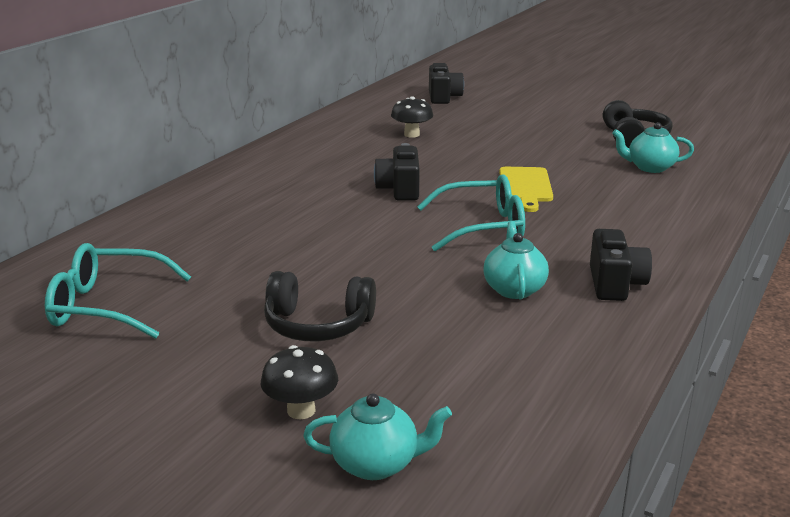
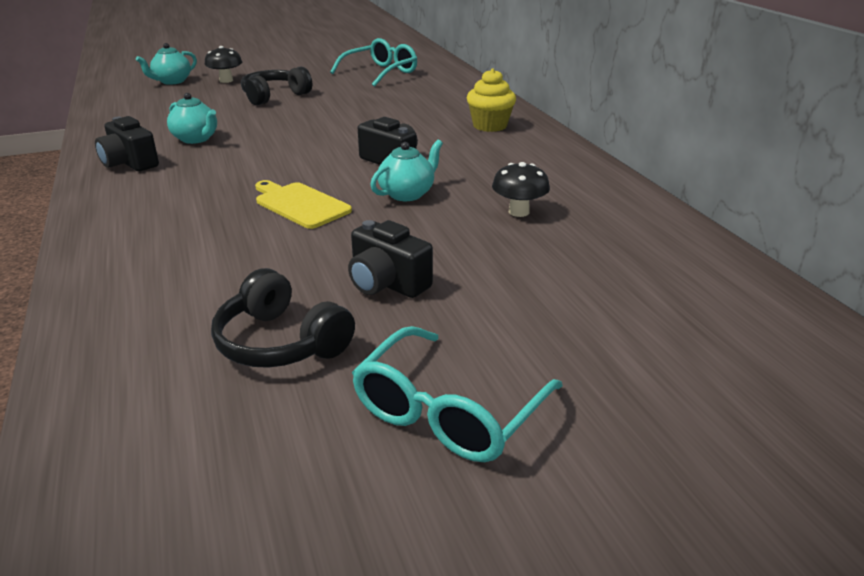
camera: 130 degrees right, 5 degrees up
(254, 184) = (490, 126): none -> yellow cupcake
(443, 97) = (652, 290): black camera -> black camera (387, 283)
(483, 227) = (276, 161): turquoise glasses -> turquoise glasses (448, 412)
(650, 167) = (201, 289): turquoise teapot -> turquoise teapot (407, 194)

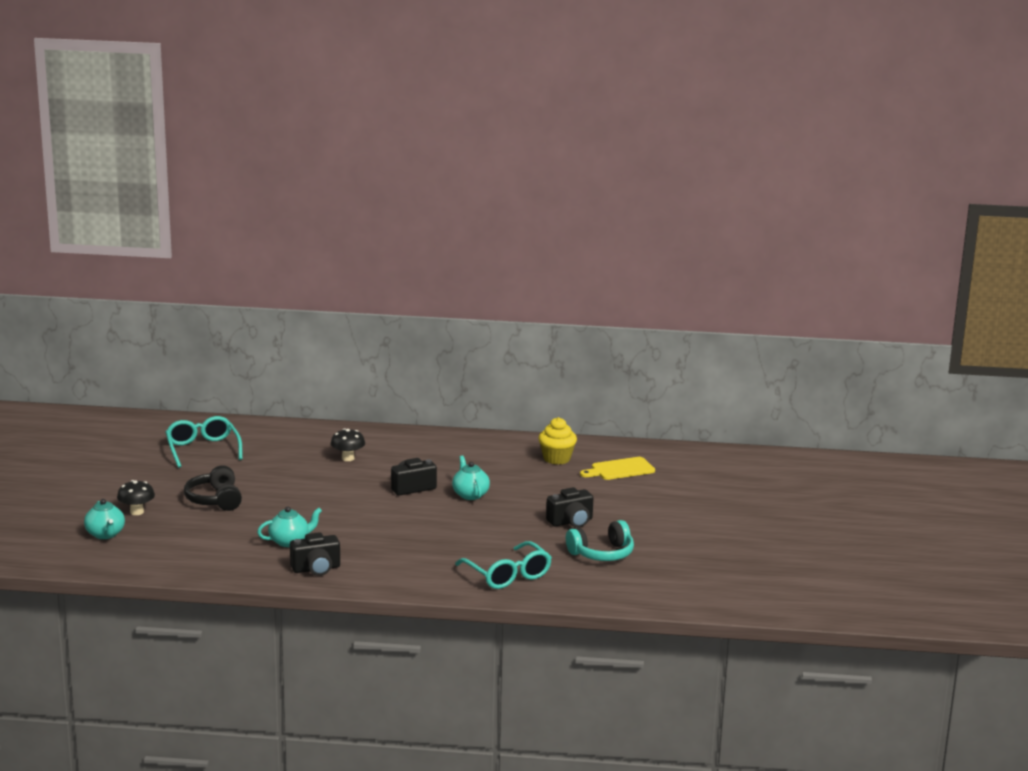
camera: 65 degrees left, 10 degrees down
(281, 342) = (602, 554): black headphones -> turquoise headphones
(300, 204) = (453, 526): yellow cutting board -> yellow cutting board (620, 469)
(448, 412) = (679, 531): turquoise glasses -> turquoise glasses (508, 575)
(490, 126) = (384, 445): yellow cupcake -> yellow cupcake (557, 459)
(518, 212) = (525, 473): black mushroom -> black mushroom (348, 458)

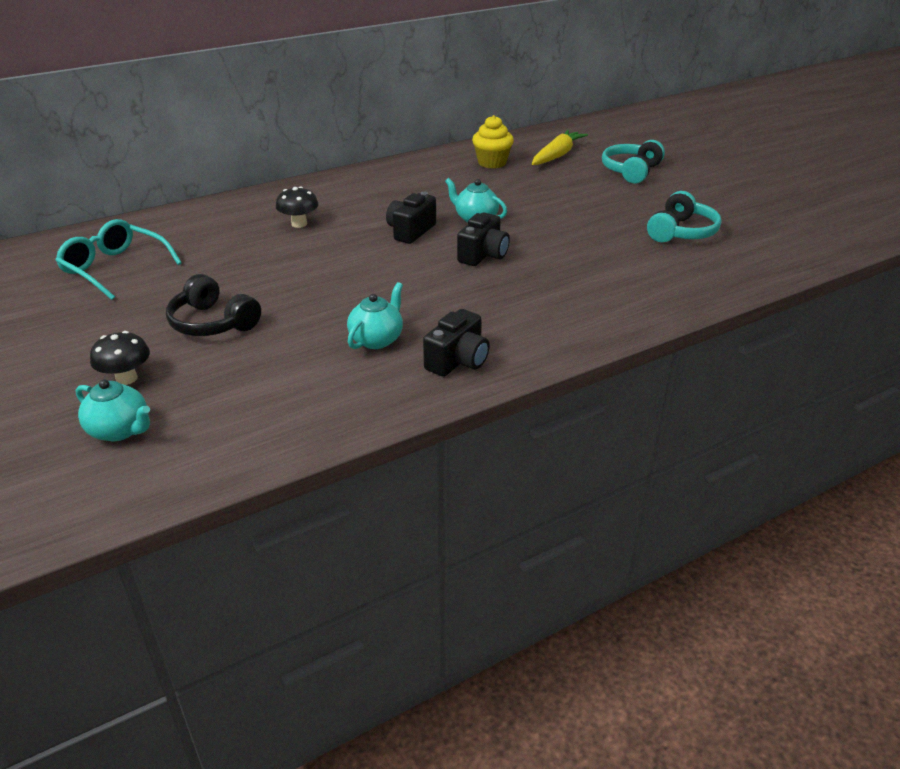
camera: 35 degrees left, 15 degrees up
(508, 575) = (648, 285): turquoise glasses -> none
(571, 522) = (604, 213): black camera -> black camera (483, 255)
(620, 469) = (557, 155): yellow cutting board -> yellow carrot
(656, 500) = (631, 171): none -> turquoise headphones

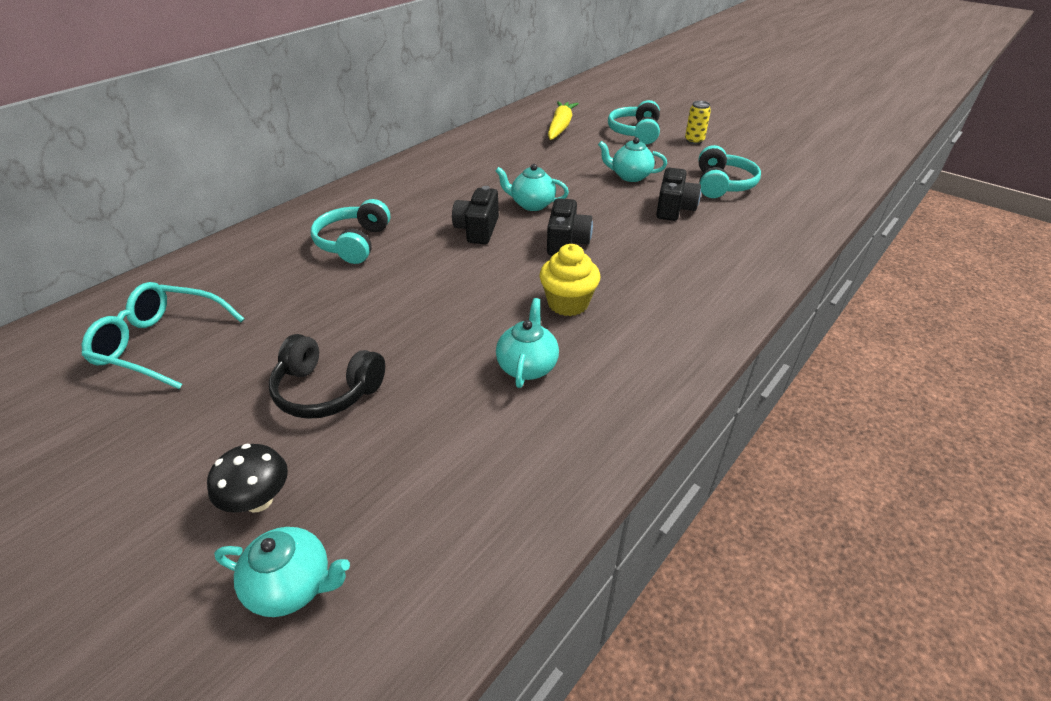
camera: 20 degrees left, 5 degrees up
(299, 224) = (354, 243): black mushroom -> turquoise headphones
(458, 361) = (628, 372): black camera -> black camera (674, 209)
(492, 163) = (506, 143): yellow cupcake -> yellow cupcake (568, 303)
(591, 210) = (630, 176): none -> turquoise teapot
(688, 187) = (694, 141): none -> yellow can

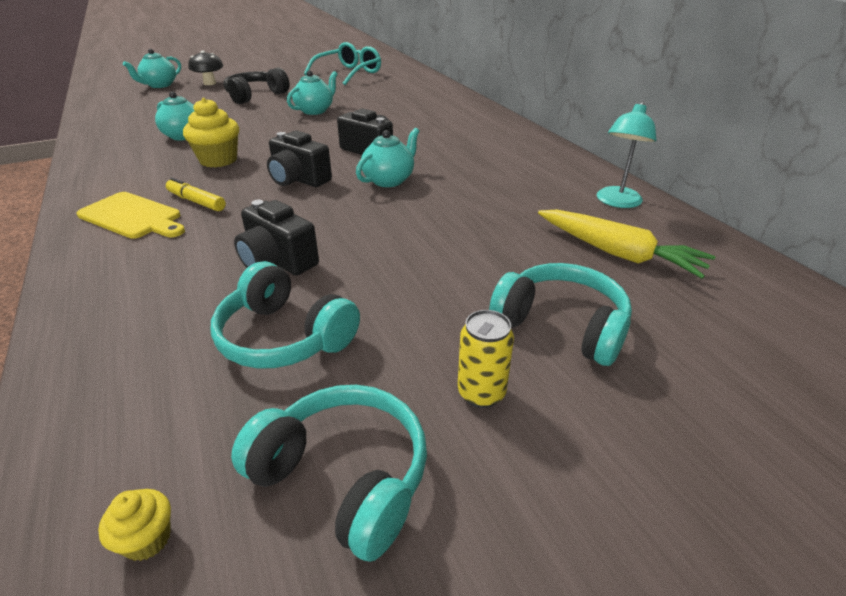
camera: 115 degrees right, 5 degrees down
(354, 243) = (401, 112): turquoise headphones -> turquoise headphones (343, 478)
(498, 131) = (616, 202): none -> turquoise lamp
(630, 176) = (396, 259): turquoise teapot -> turquoise teapot (315, 110)
(648, 273) = (196, 201): none -> yellow marker
(700, 291) = (132, 217): none -> yellow cutting board
(822, 175) = (147, 539): none -> yellow cupcake

